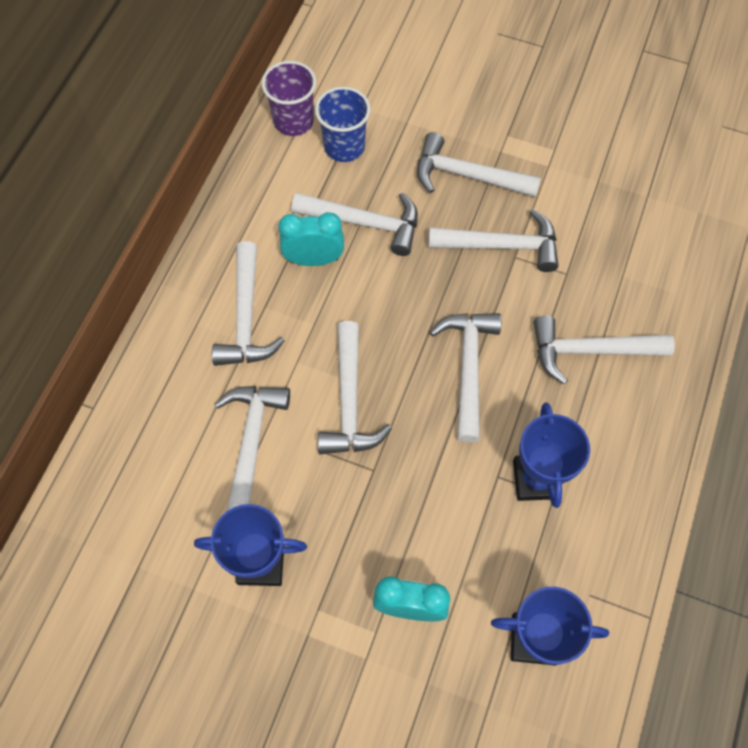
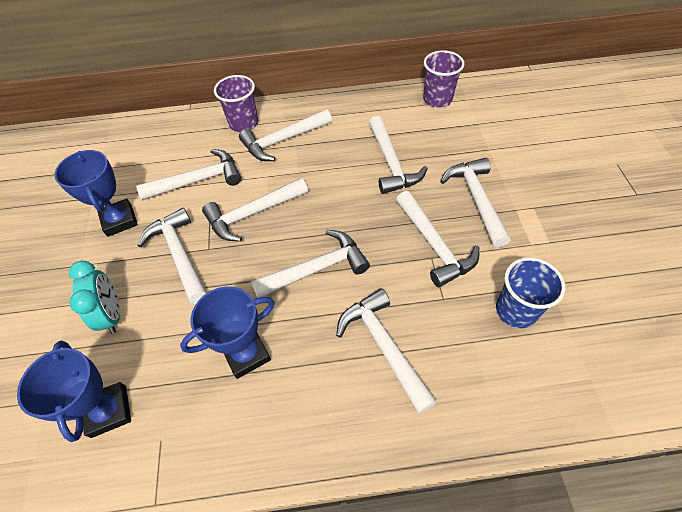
camera: 65 degrees right, 10 degrees down
(178, 350) = (244, 123): none -> purple cup
(314, 259) = (345, 152): turquoise clock -> none
(344, 146) = (440, 129): blue cup -> blue cup (516, 310)
(364, 506) = (179, 255): none -> white hammer

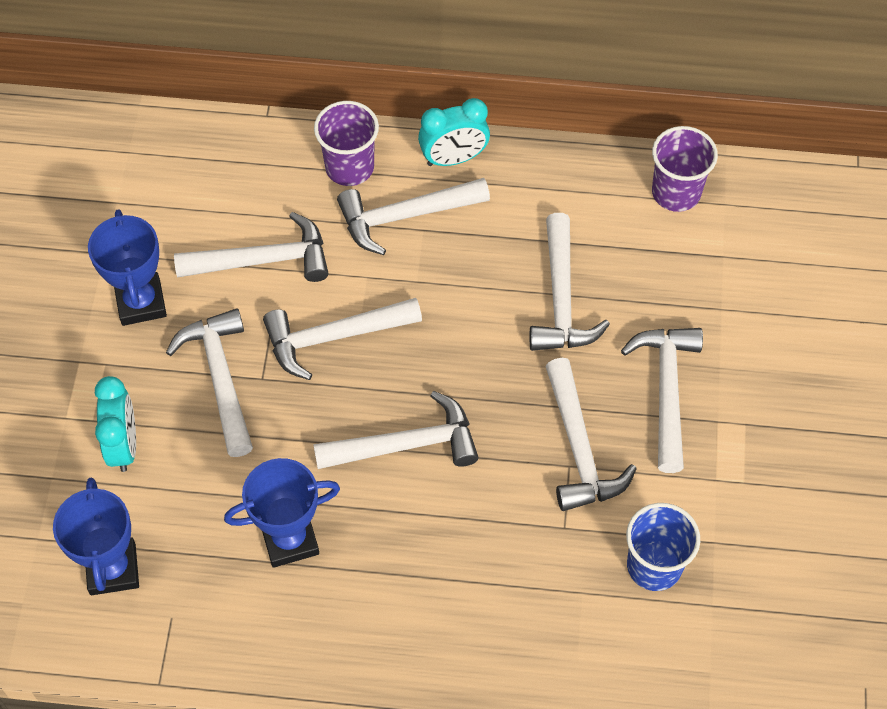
camera: 10 degrees right, 5 degrees up
(304, 108) = (454, 158): none -> turquoise clock
(384, 346) = (466, 571): white hammer -> none

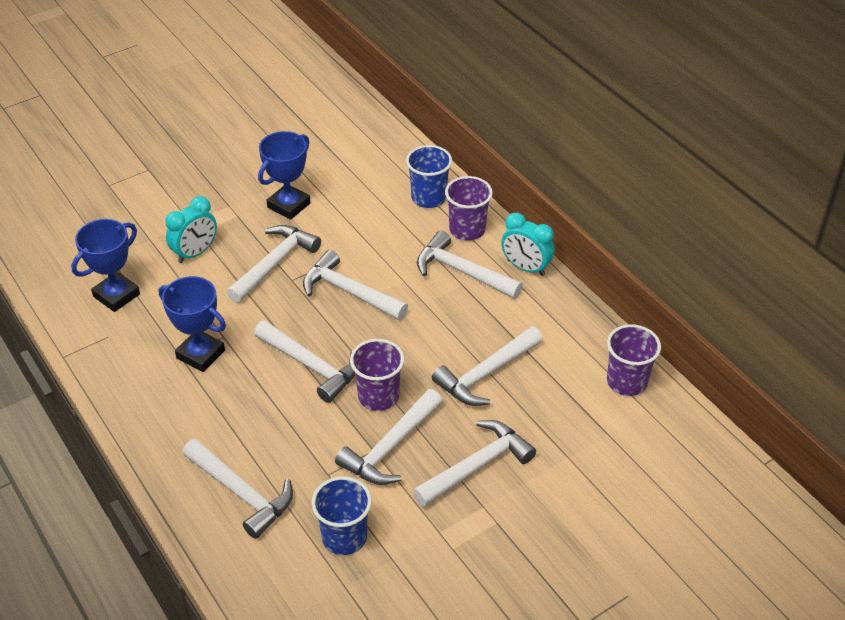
camera: 50 degrees right, 15 degrees down
(263, 260) = (367, 233): white hammer -> white hammer (241, 492)
(266, 165) = (428, 198): none -> blue cup
(504, 412) = (378, 396): none -> purple cup

